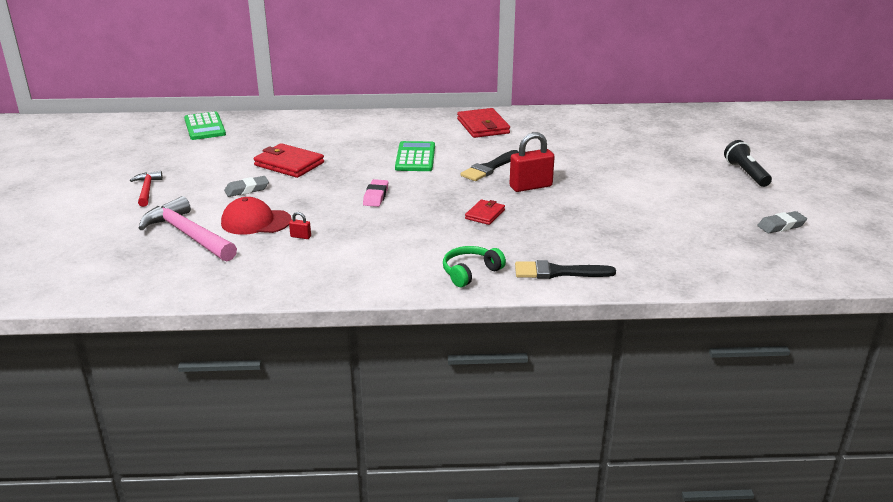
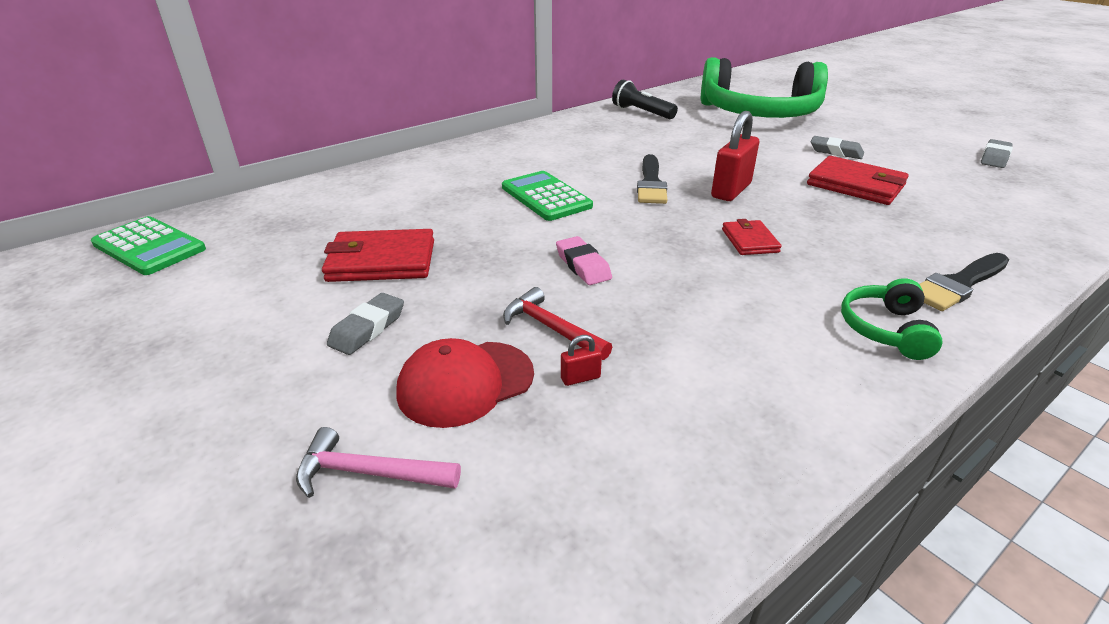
camera: 35 degrees left, 5 degrees up
(147, 190) = (154, 406): red hammer -> red hammer (551, 328)
(188, 235) = (369, 473): pink hammer -> pink hammer, size x0.56
(483, 126) = (561, 140): red wallet -> red wallet (856, 185)
(660, 186) = (836, 152): none -> grey eraser
(664, 144) = (759, 113): none -> green headphones
(746, 173) = (870, 120): black flashlight -> black flashlight (642, 112)

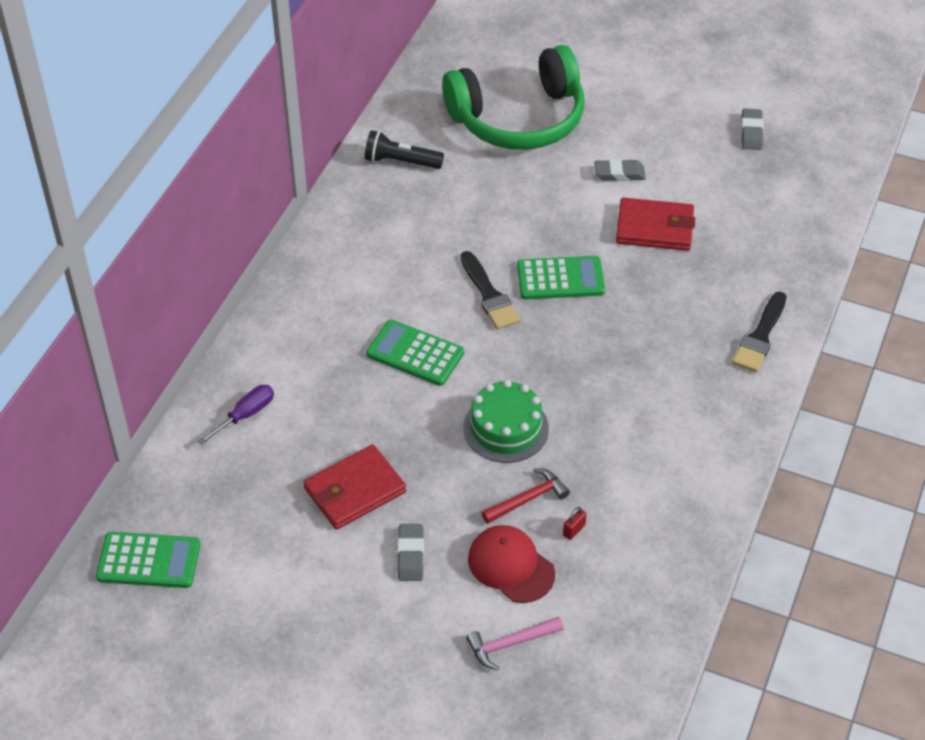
camera: 30 degrees left, 15 degrees up
(360, 191) = (245, 415): none -> purple screwdriver
(465, 383) = (511, 566): red cap -> red cap turned 105 degrees clockwise
(551, 328) = (528, 499): red hammer -> red hammer turned 135 degrees clockwise
(583, 265) = (506, 428): pink eraser -> green cake
(731, 190) = (560, 279): red padlock -> green calculator
(749, 240) = (607, 345): red wallet -> none
(885, 329) = (728, 405): green headphones -> none

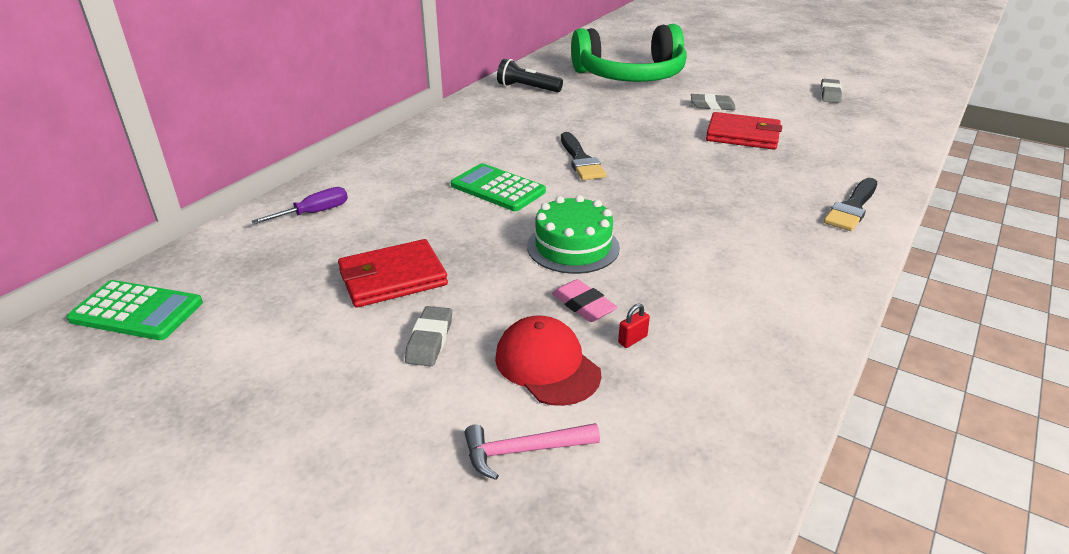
camera: 10 degrees right, 15 degrees down
(528, 499) = (583, 305): red hammer -> pink eraser
(560, 279) = (650, 156): green calculator -> none

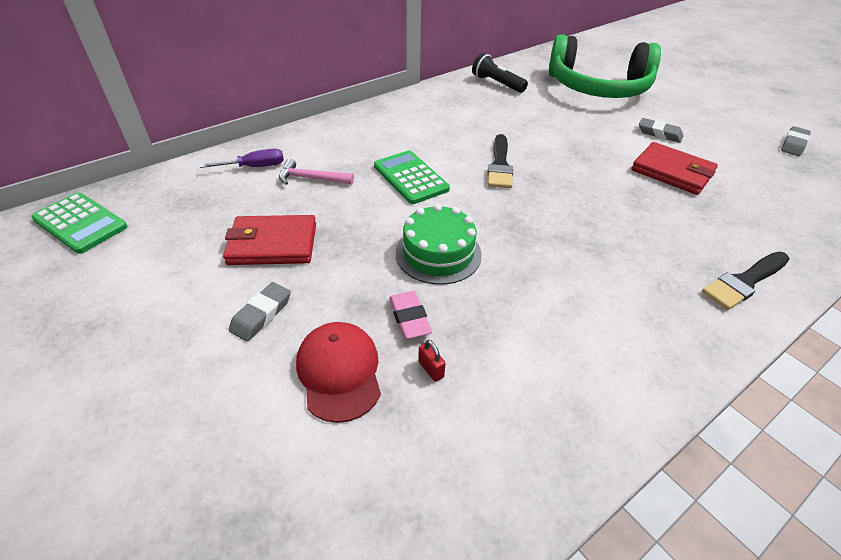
camera: 20 degrees right, 10 degrees up
(523, 451) = (263, 457): pink hammer -> pink hammer (311, 179)
(632, 339) = (431, 369): red padlock -> red padlock turned 75 degrees clockwise

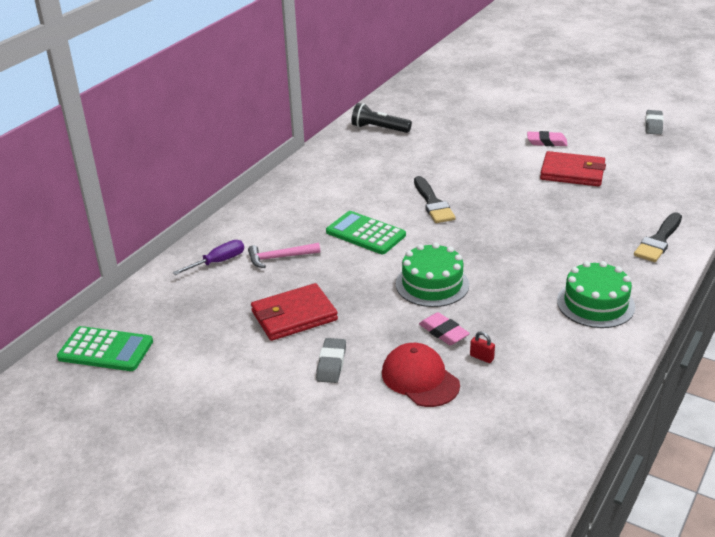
camera: 20 degrees left, 10 degrees down
(598, 88) = (472, 111): green headphones -> none
(619, 343) = (595, 304): none -> green cake
(659, 134) = (546, 142): grey eraser -> pink eraser

